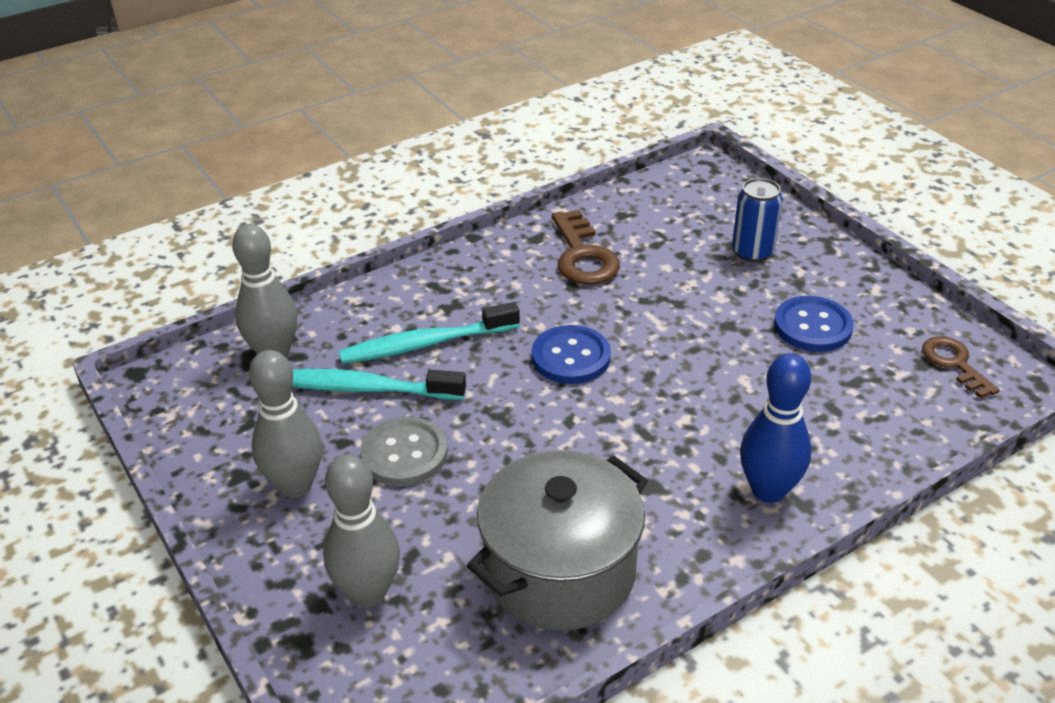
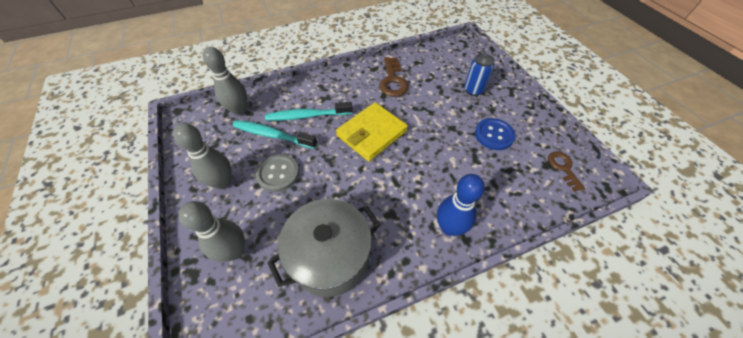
camera: 10 degrees right, 15 degrees up
(571, 357) = (372, 133): blue button -> yellow wallet

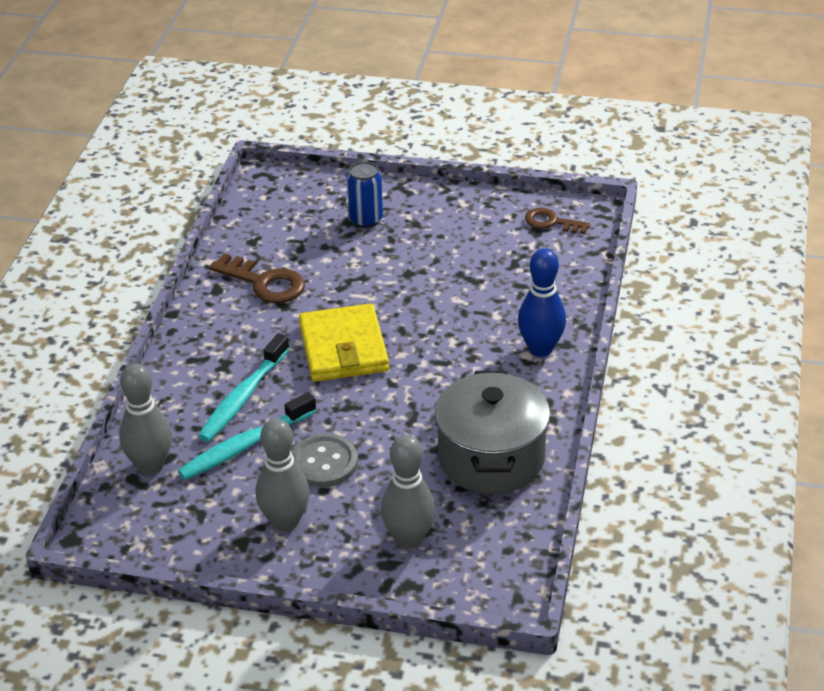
camera: 55 degrees left, 15 degrees down
(494, 135) = (455, 245): blue button -> none

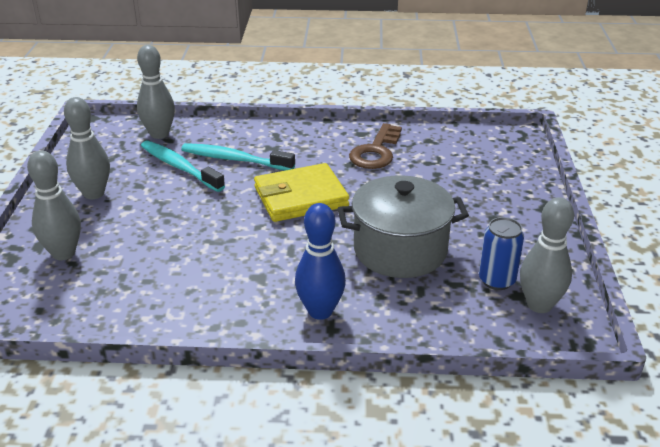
camera: 80 degrees right, 5 degrees down
(324, 463) = (158, 203): grey button -> none
(366, 220) = (484, 189): blue can -> blue can (497, 280)
(491, 458) = (159, 290): grey pot -> grey pot (400, 250)
(551, 222) = (539, 305): brown key -> grey bowling pin

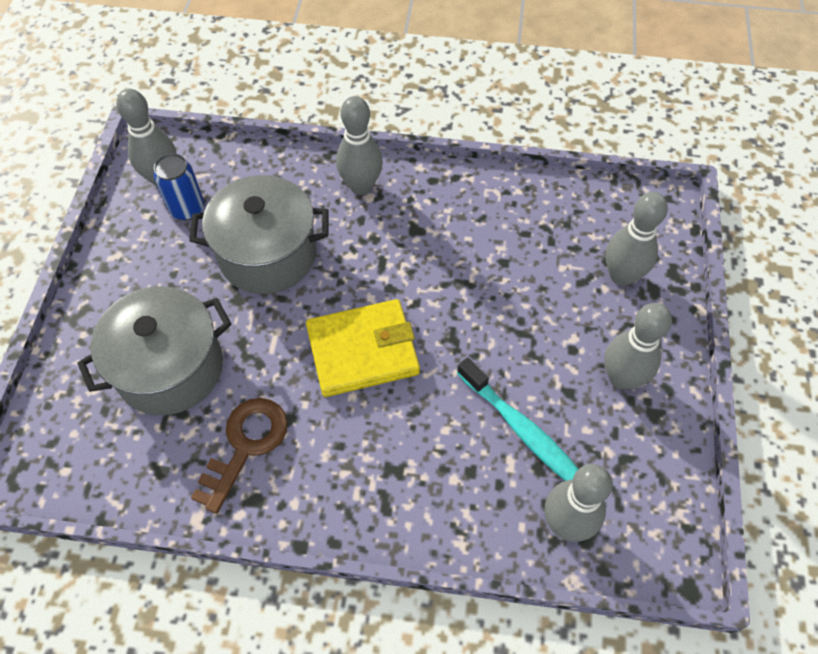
camera: 175 degrees left, 25 degrees up
(234, 159) = (447, 442): turquoise toothbrush -> none
(320, 311) = (361, 186): blue bowling pin -> grey bowling pin
(449, 181) = (170, 368): none -> grey pot

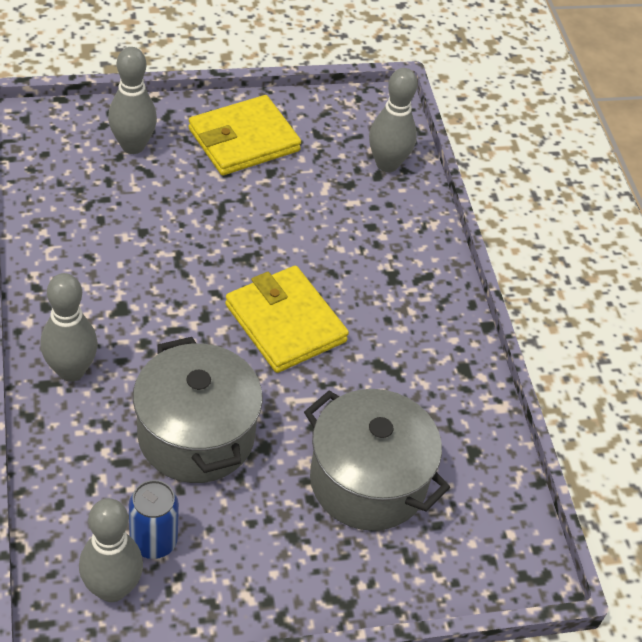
camera: 115 degrees left, 10 degrees down
(246, 445) = (419, 390): brown key -> none
(522, 429) = (319, 198): turquoise toothbrush -> none
(621, 378) = (244, 140): grey bowling pin -> yellow wallet

